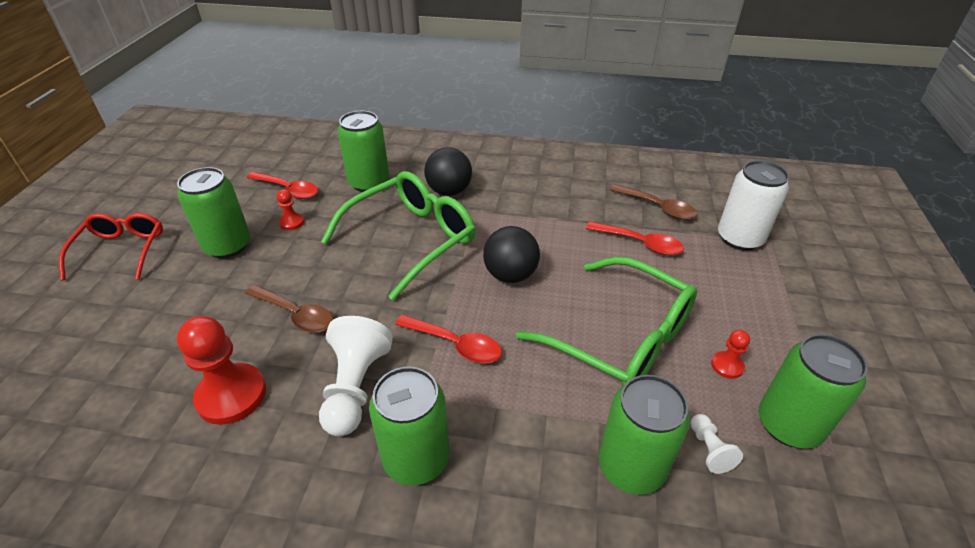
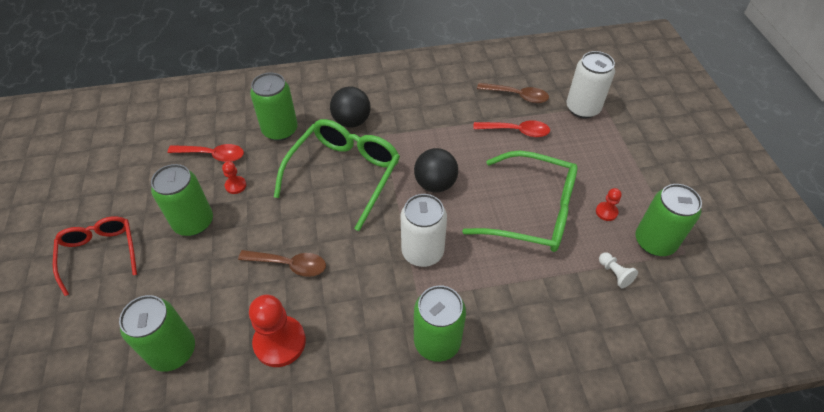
camera: 20 degrees left, 10 degrees up
(355, 387) = (368, 306): white pawn -> none
(455, 344) = (422, 252): red spoon -> white can
(631, 467) = (573, 300): green can -> green can (173, 351)

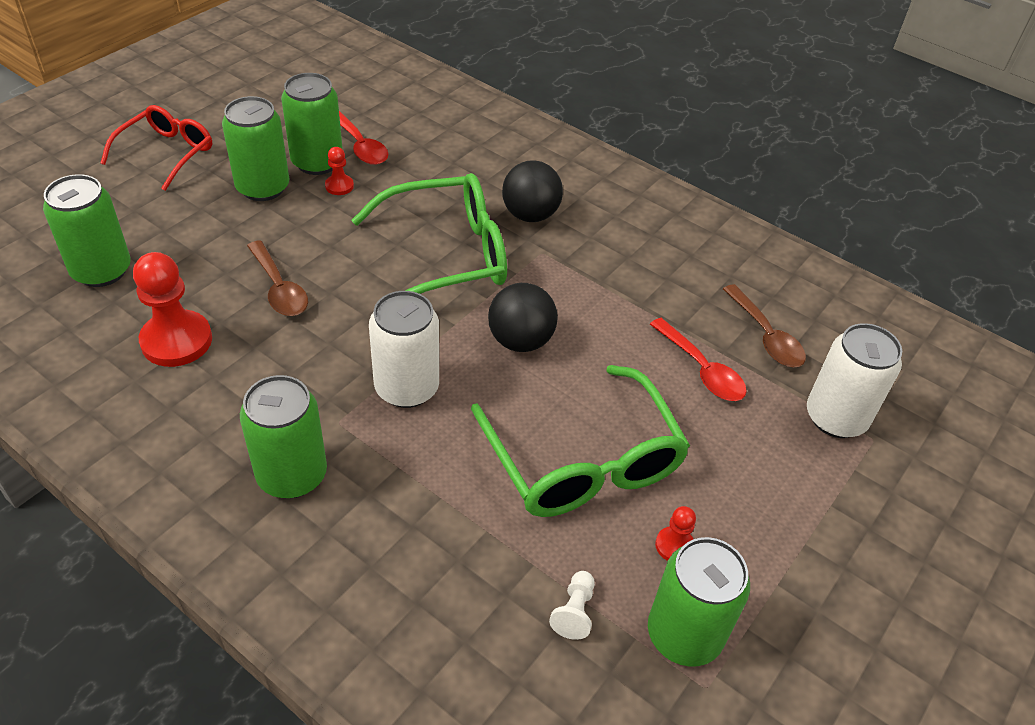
camera: 45 degrees right, 5 degrees down
(280, 130) = (450, 170): green can -> green can (317, 162)

